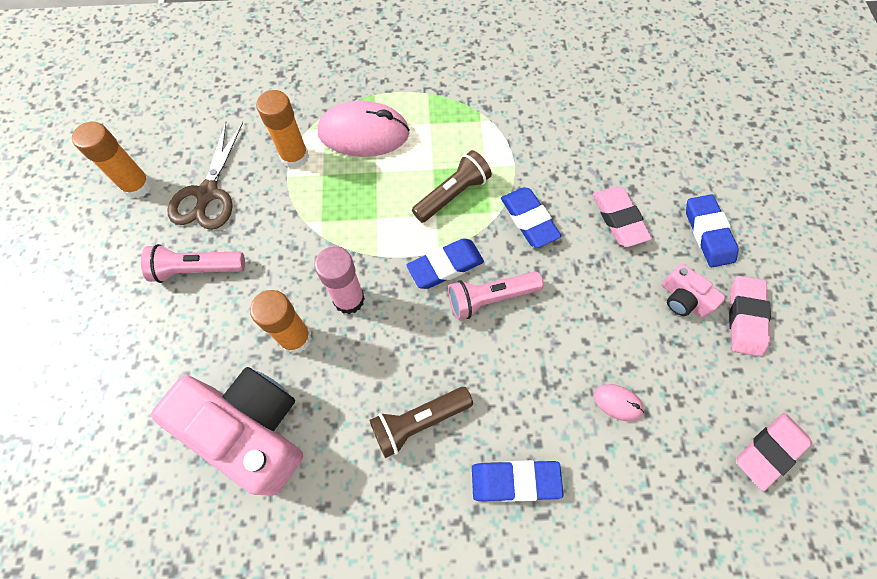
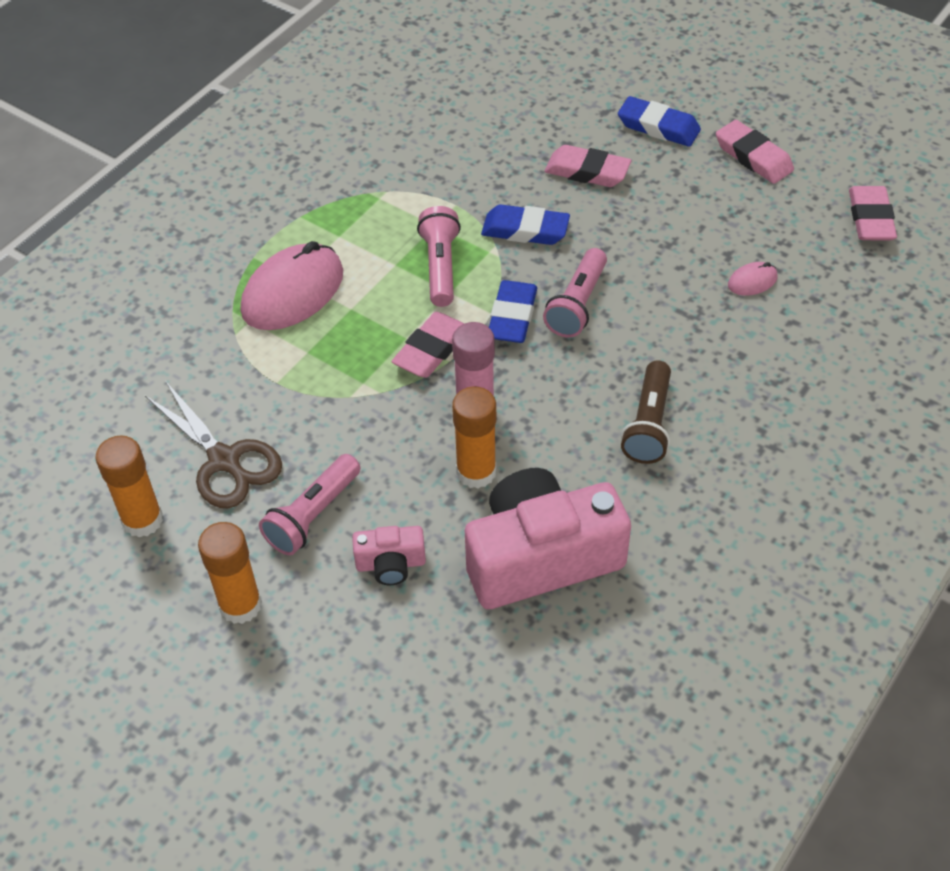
camera: 50 degrees left, 15 degrees down
(295, 157) = (259, 363): orange glue stick -> orange glue stick (240, 605)
(378, 239) = (431, 350): none -> pink eraser
(452, 194) = (440, 267): brown flashlight -> pink flashlight
(515, 481) = (760, 389): blue eraser -> none
(683, 299) = (701, 182): pink camera -> pink camera (390, 564)

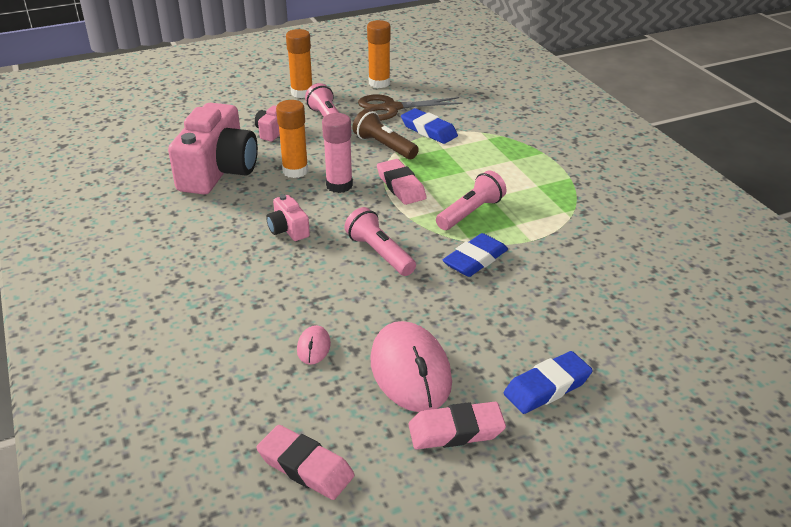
camera: 120 degrees right, 15 degrees down
(293, 292) = (498, 156): pink mouse -> pink mouse (410, 371)
(440, 267) = (471, 213): pink flashlight -> pink flashlight turned 75 degrees counterclockwise
(512, 317) = (396, 224): blue eraser -> blue eraser (428, 130)
(587, 171) = (518, 317): pink eraser -> none
(602, 404) = (288, 229): none -> pink camera
(648, 424) = (252, 240): brown flashlight -> brown flashlight (384, 146)

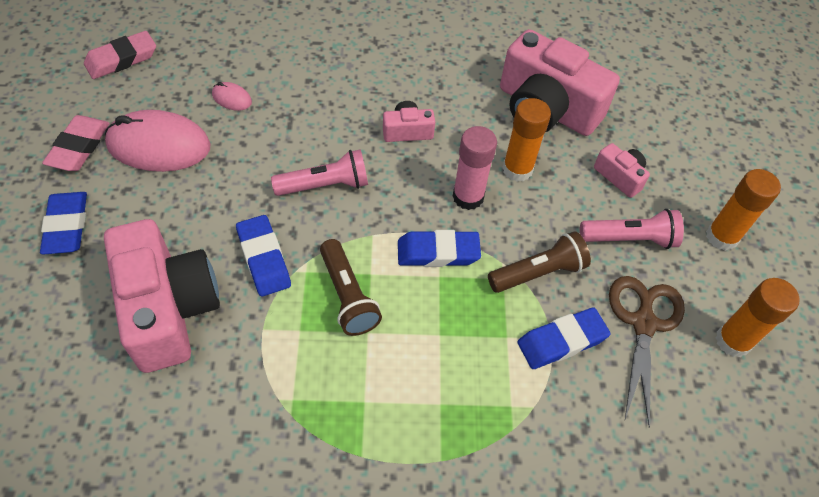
camera: 110 degrees right, 20 degrees up
(401, 186) = (438, 252): pink eraser -> blue eraser
(471, 213) = (347, 296): pink flashlight -> brown flashlight
(560, 290) = (168, 309): none -> pink camera

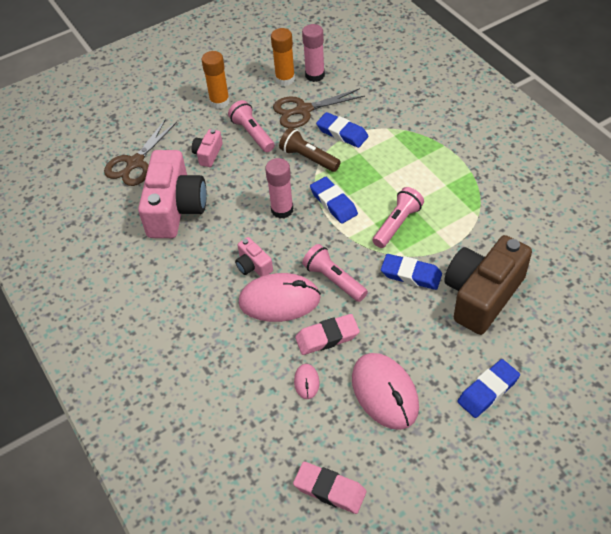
camera: 115 degrees left, 5 degrees down
(79, 147) = (429, 441): pink eraser -> pink eraser (327, 337)
(168, 309) = (482, 295): pink camera -> brown camera
(264, 258) = (411, 275): blue eraser -> blue eraser turned 75 degrees clockwise
(342, 128) = (279, 300): none -> pink mouse
(347, 296) = (397, 224): brown flashlight -> pink flashlight
(517, 169) = (240, 199): orange glue stick -> none
(650, 108) = (135, 163): none -> brown scissors
(721, 386) = (315, 75): none -> pink glue stick

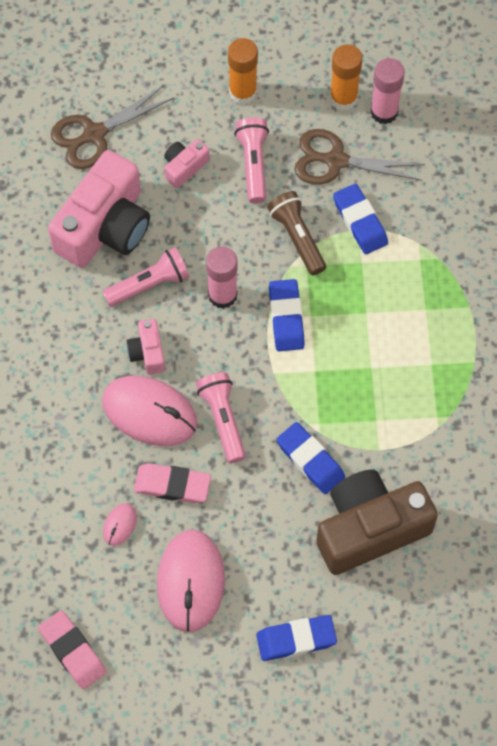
camera: 25 degrees right, 15 degrees up
(397, 224) = (339, 387): pink flashlight -> pink flashlight (149, 284)

